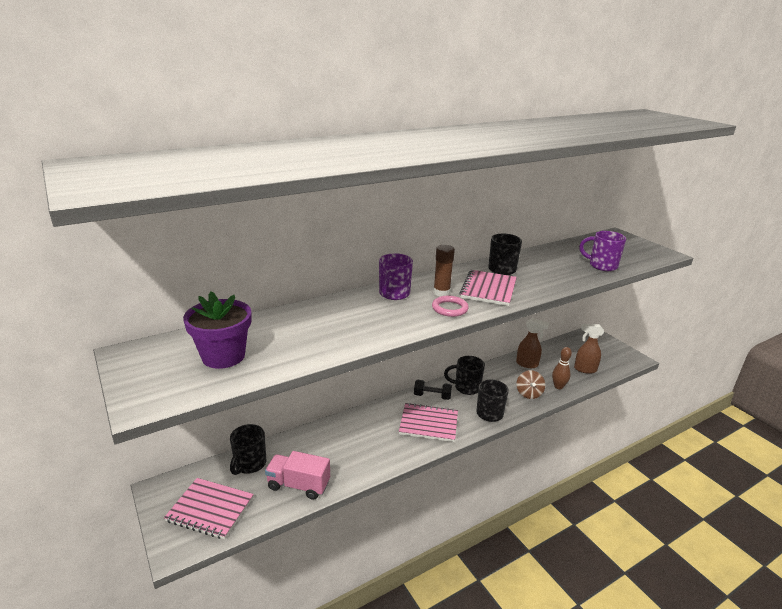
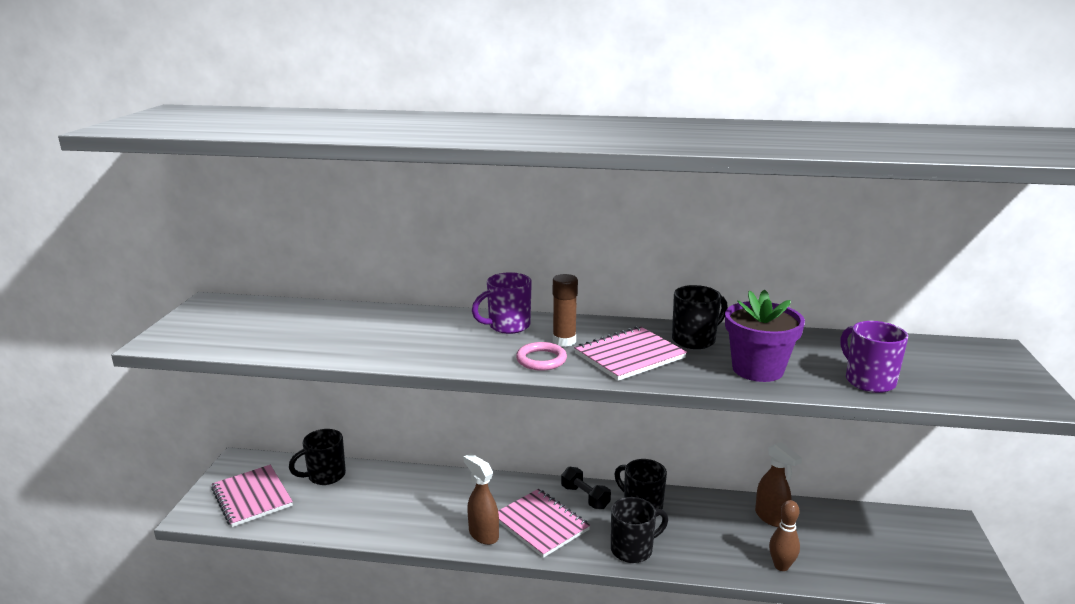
camera: 40 degrees right, 5 degrees down
(223, 356) = (265, 328): purple flower pot -> purple flower pot (757, 369)
(298, 485) = (340, 516): pink truck -> none
(529, 393) = (721, 553): brown spinning top -> none
(584, 369) = (861, 564): brown spray bottle -> brown spray bottle (483, 534)

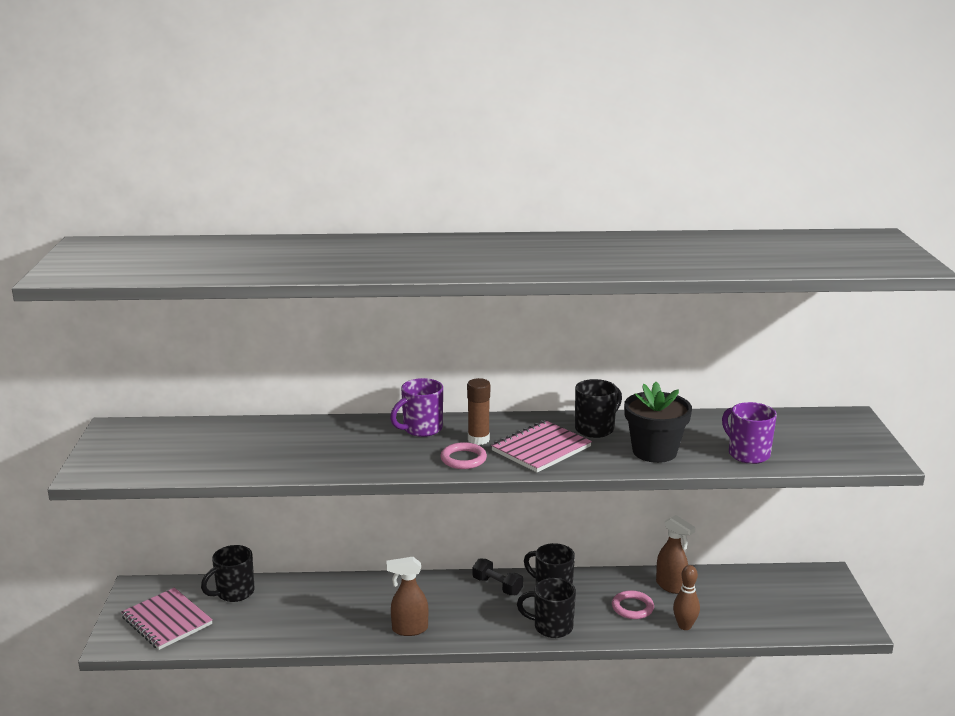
camera: 10 degrees left, 0 degrees up
(483, 534) = (409, 629): brown spray bottle -> brown spray bottle turned 45 degrees counterclockwise
(541, 524) = (461, 614): pink notebook -> none
(633, 549) = (551, 627): black mug -> black mug turned 135 degrees counterclockwise
(725, 537) = (632, 607): none -> pink ring
(757, 369) = (654, 452): purple flower pot -> black flower pot

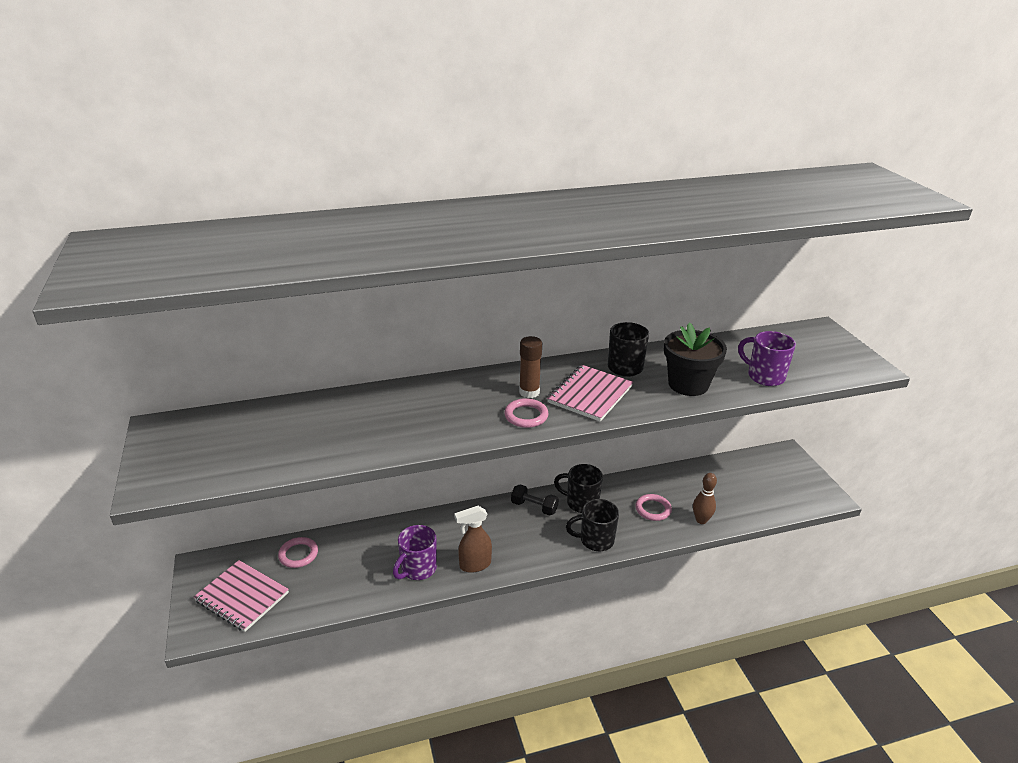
camera: 15 degrees left, 10 degrees up
(234, 593) = (298, 554): black mug -> pink ring
(421, 429) = (471, 387): purple mug -> purple mug (418, 569)
(671, 586) = (675, 483): brown spray bottle -> none

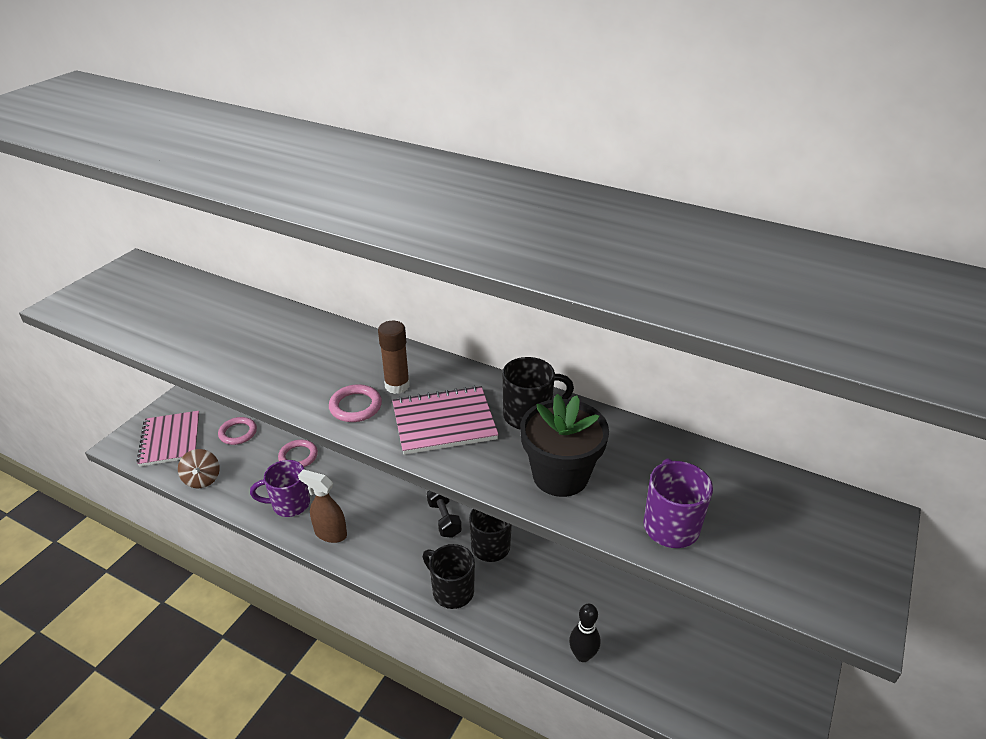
camera: 45 degrees right, 5 degrees up
(320, 601) = (202, 479): none -> brown spinning top
(653, 509) = (548, 604): pink ring -> pink ring (298, 456)
(701, 520) = (582, 655): brown bowling pin -> black bowling pin

